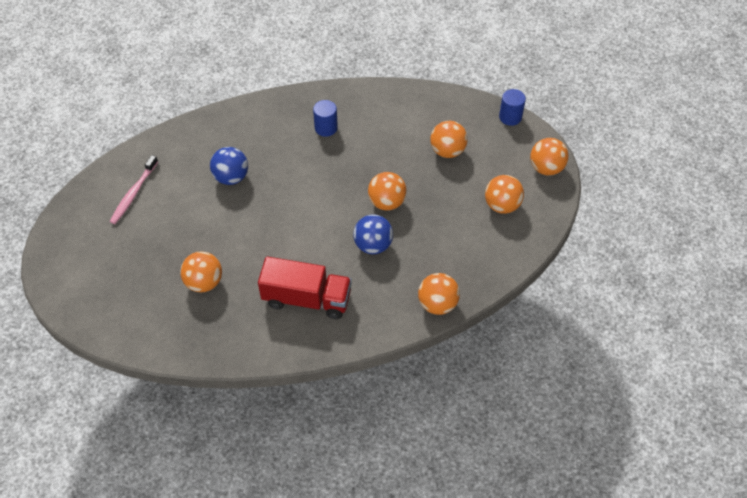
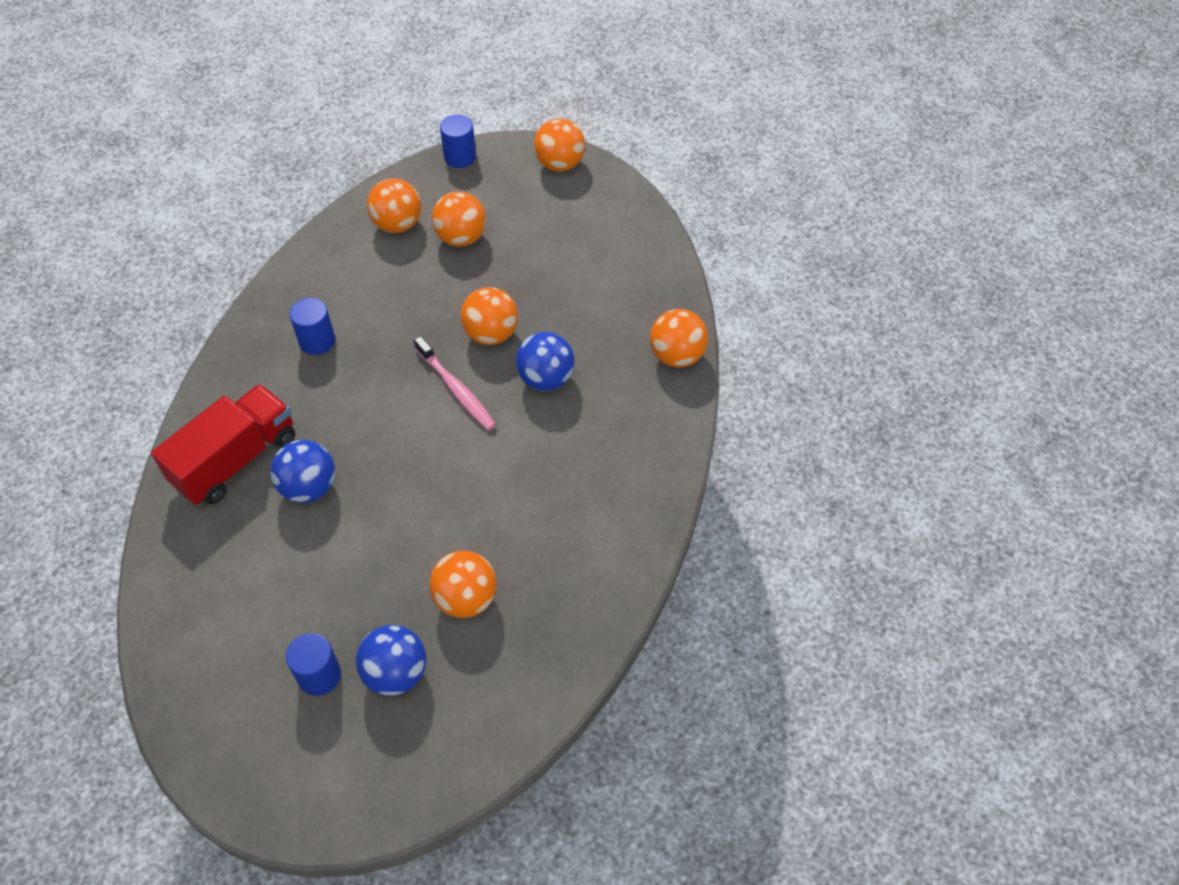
camera: 60 degrees left, 0 degrees up
(126, 243) = (319, 675): none -> blue cylinder
(133, 194) = (234, 628): pink toothbrush -> pink toothbrush (456, 389)
(144, 274) = (396, 673): none -> blue ball
(307, 299) = (577, 487): red truck -> red truck (236, 460)
(502, 205) = (581, 228): orange ball -> orange ball (397, 224)

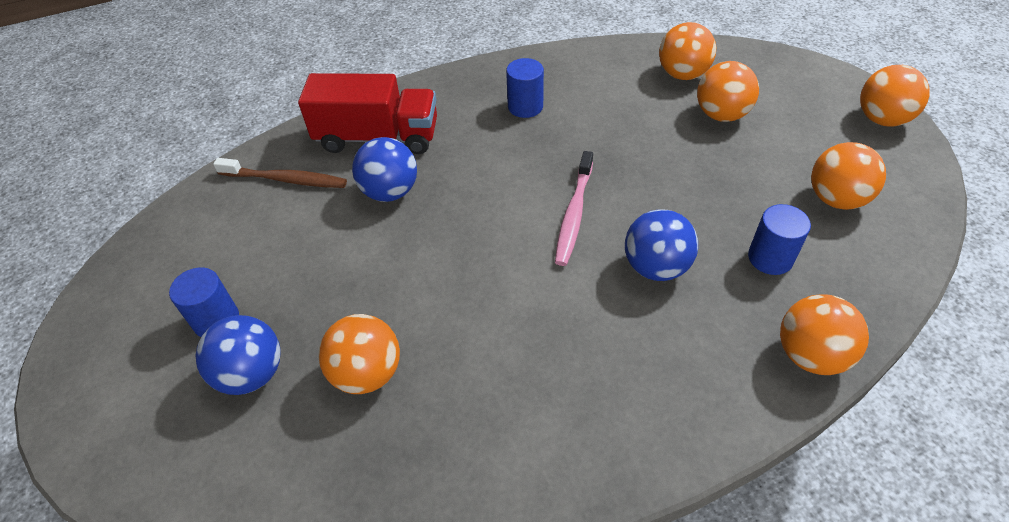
camera: 55 degrees right, 5 degrees down
(212, 553) = (285, 180): none -> brown toothbrush
(460, 157) = (793, 62): blue cylinder -> blue cylinder (770, 258)
(491, 334) = (655, 197): orange ball -> orange ball (836, 199)

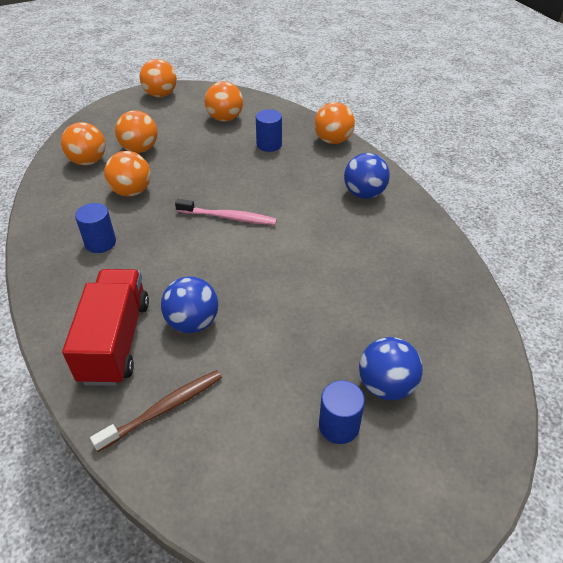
camera: 95 degrees left, 5 degrees down
(285, 180) = (164, 409): brown toothbrush -> brown toothbrush turned 45 degrees clockwise
(367, 373) = (373, 315): orange ball -> orange ball (131, 191)
(656, 267) = (276, 185): blue ball -> blue ball (364, 194)

